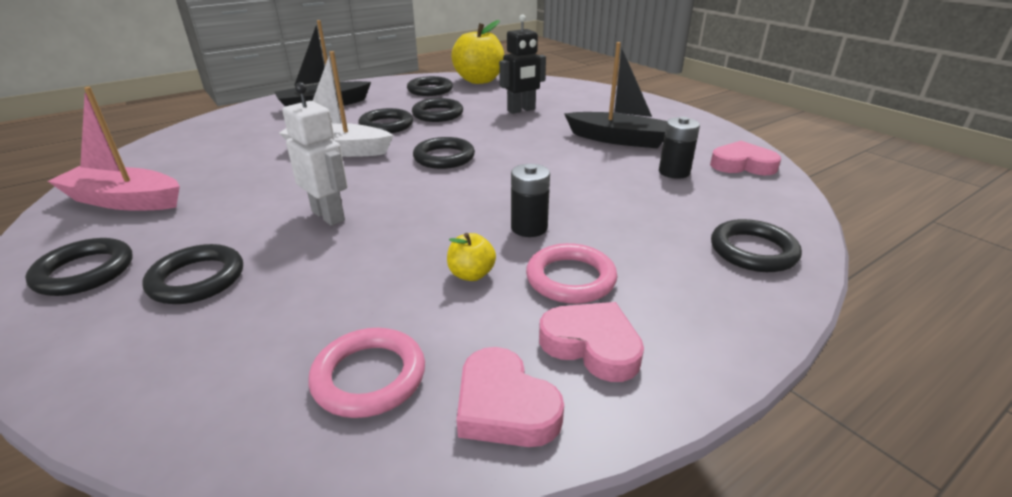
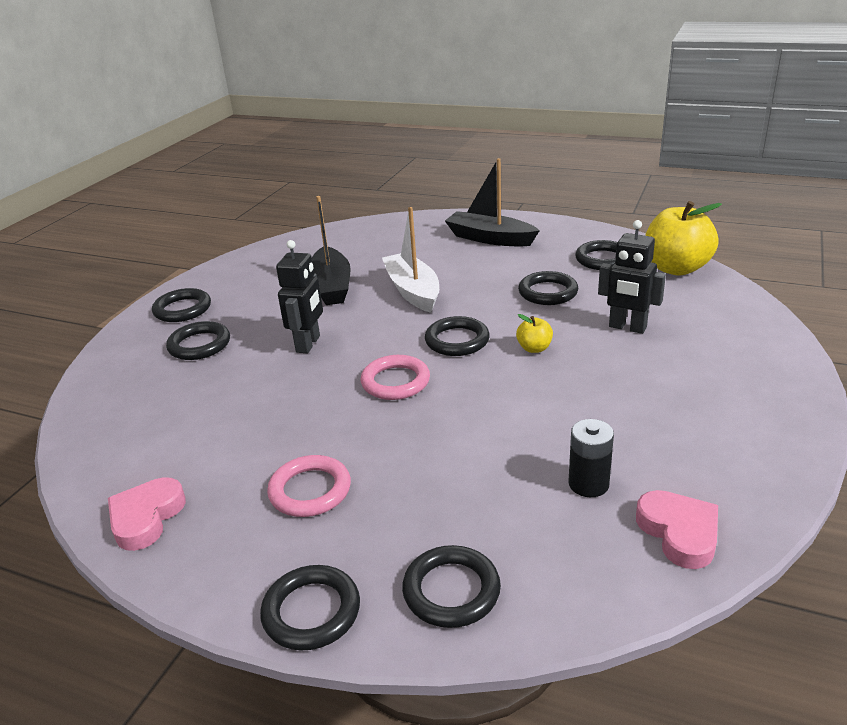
camera: 60 degrees right, 0 degrees up
(124, 201) = (262, 269): pink boat -> none
(329, 215) = (308, 344): white robot -> black robot
(369, 377) = (146, 453): pink ring -> pink ring (395, 382)
(386, 125) = (487, 284): black ring -> black ring (311, 611)
(471, 274) = (280, 441): yellow apple -> yellow apple (534, 348)
(529, 228) = (372, 438): black battery -> none
(592, 345) = (229, 533): pink heart -> none
(620, 139) = (633, 417): black boat -> black boat (331, 286)

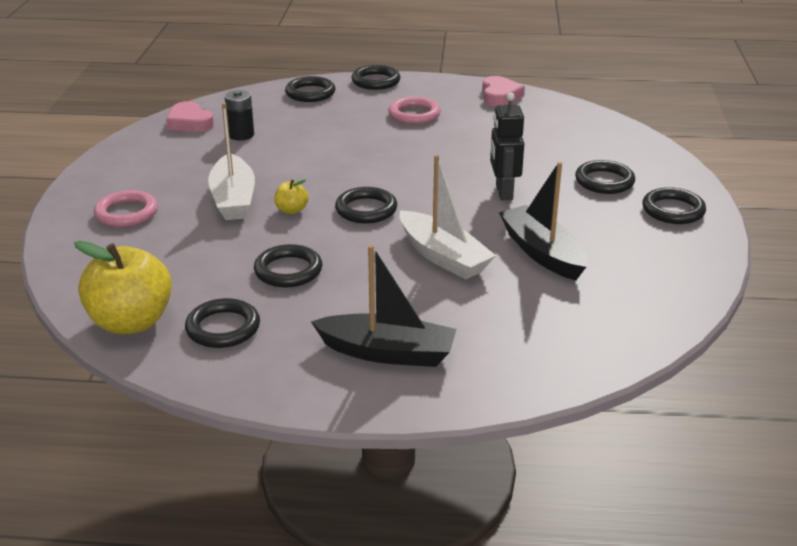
camera: 160 degrees right, 0 degrees up
(395, 382) = (401, 173): pink ring -> pink ring (126, 213)
(598, 370) = (233, 199): none -> white boat
(627, 327) = (203, 239): black robot -> none

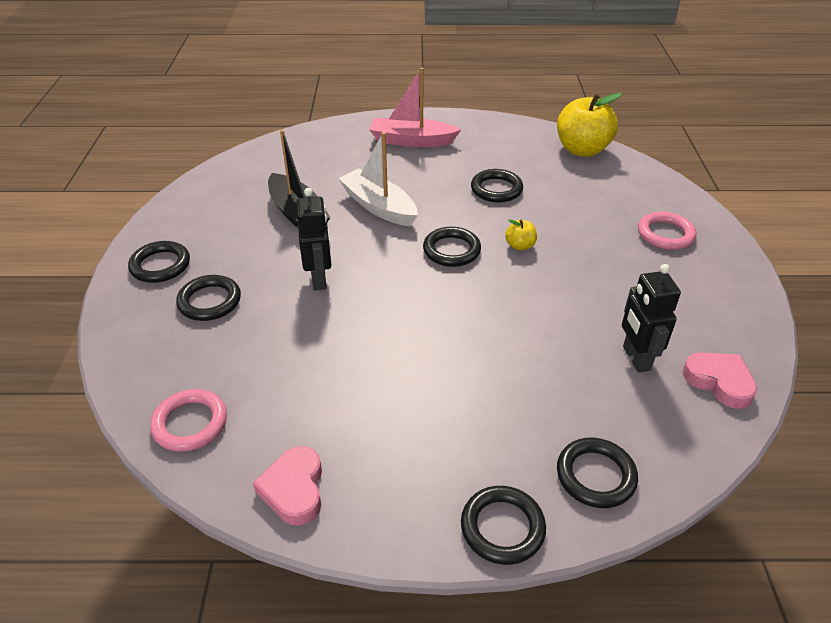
camera: 175 degrees right, 10 degrees up
(223, 328) = (520, 149): black ring -> none
(233, 199) = (581, 256): white boat -> none
(241, 135) = (635, 358): black battery -> black robot
(388, 353) = (411, 141): black boat -> pink boat
(414, 115) = (424, 422): pink ring -> pink ring (190, 423)

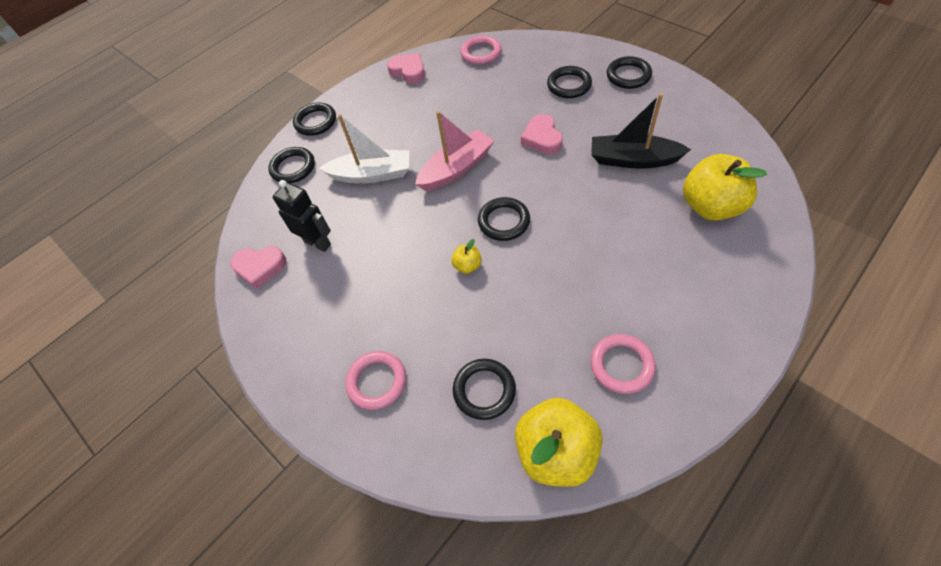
camera: 140 degrees right, 15 degrees up
(317, 162) = (710, 206): none -> yellow apple
(319, 279) = (542, 138): black robot -> pink heart
(379, 206) = (600, 211): white boat -> white boat (372, 174)
(411, 141) = (701, 301): pink boat -> pink boat (456, 168)
(496, 189) = (554, 309): black ring -> black ring (484, 390)
(498, 150) = (621, 365): none -> pink ring

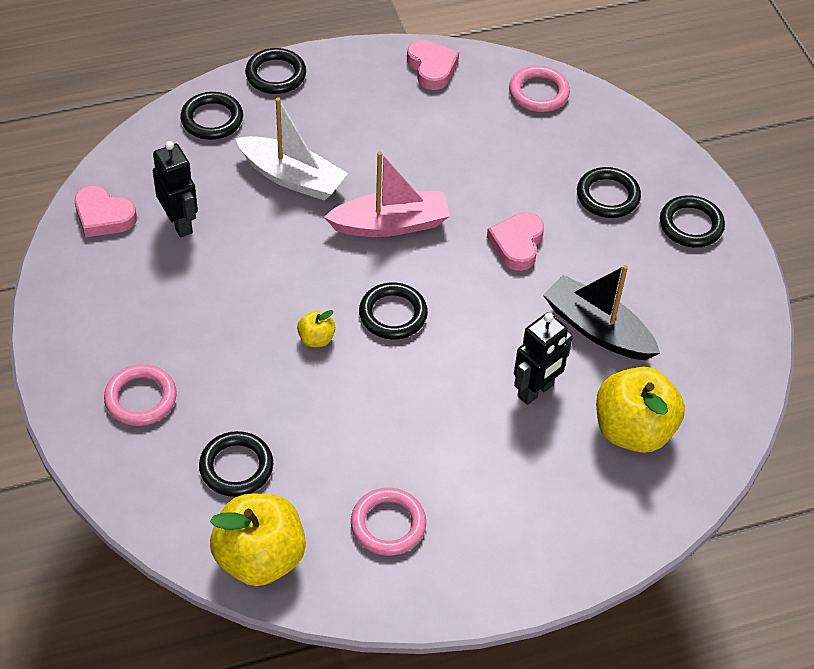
camera: 20 degrees right, 5 degrees down
(632, 217) = (536, 391): none -> black robot

